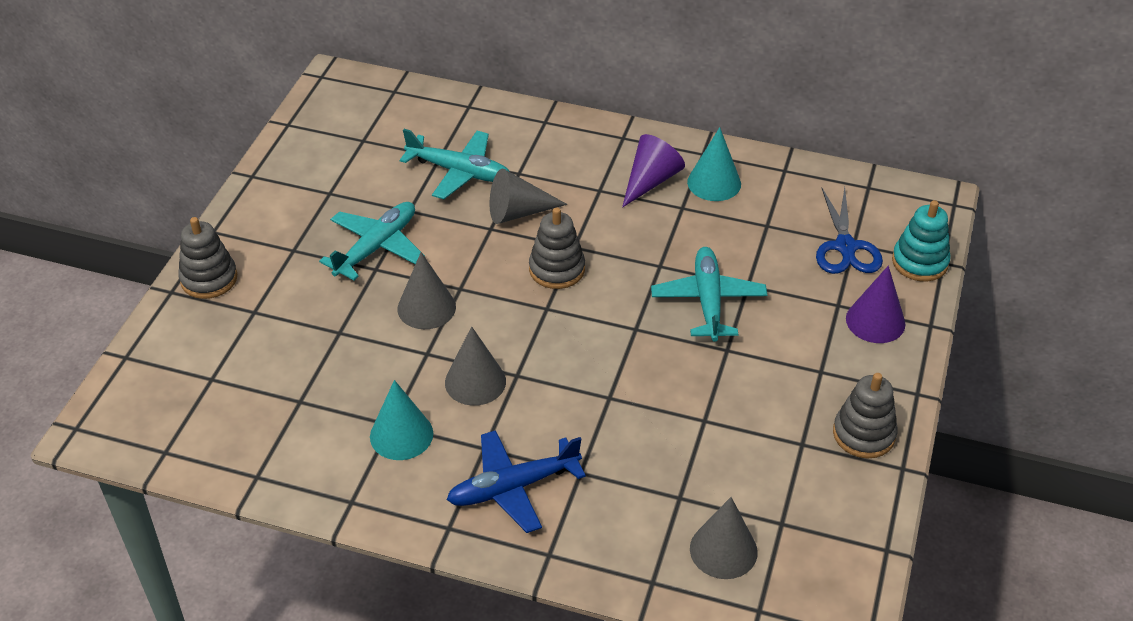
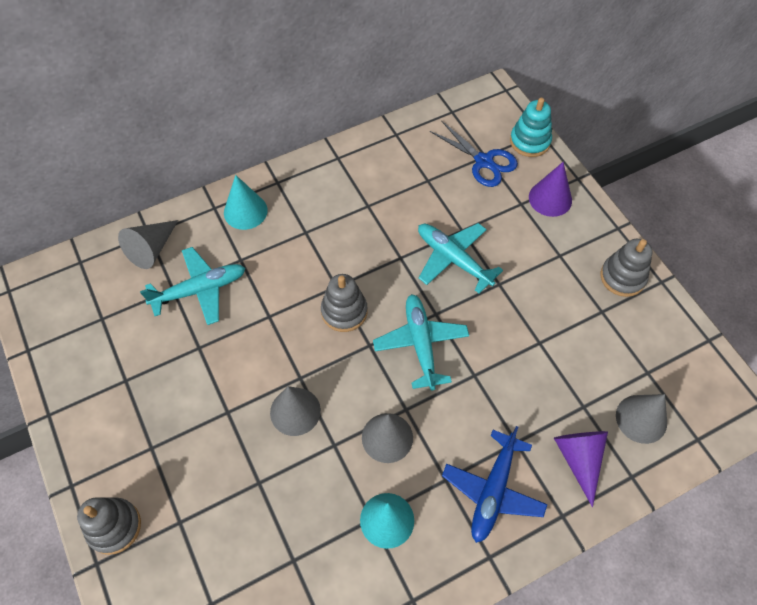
camera: 45 degrees left, 15 degrees up
(376, 247) = (209, 395): turquoise plane -> turquoise plane (421, 344)
(518, 212) = (273, 289): grey cone -> grey cone (151, 249)
(650, 180) = (329, 201): purple cone -> purple cone (579, 459)
(714, 183) = (367, 173): turquoise cone -> turquoise cone (245, 211)

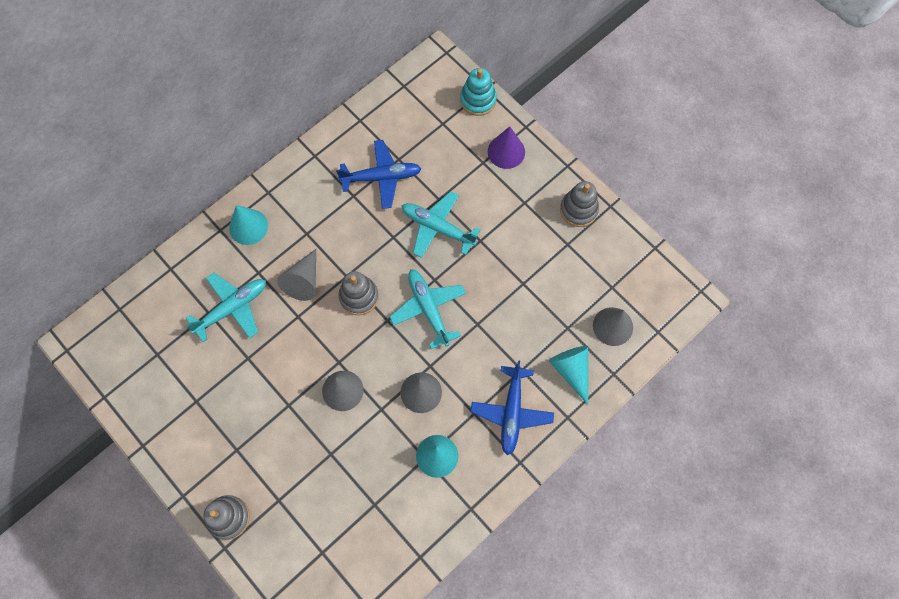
camera: 15 degrees left, 10 degrees up
(151, 249) = (178, 282): grey cone -> grey cone (304, 281)
(404, 194) = (381, 177): none -> blue plane
(483, 161) = (442, 129): blue scissors -> none
(579, 459) = (571, 370): purple cone -> turquoise cone

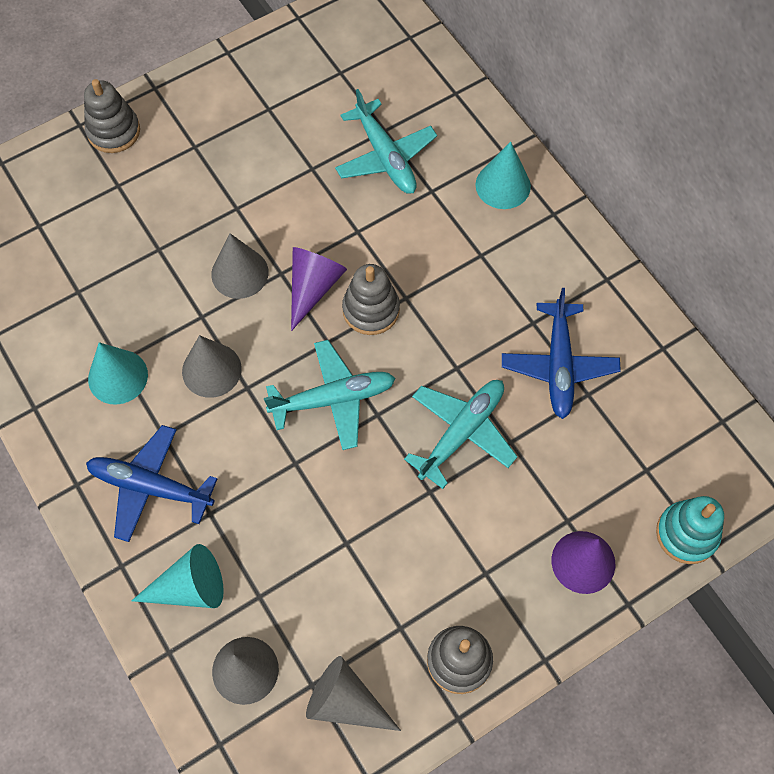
camera: 100 degrees right, 5 degrees down
(304, 281) = (408, 244): grey cone -> grey cone (345, 702)
(347, 338) = (313, 287): none -> purple cone

